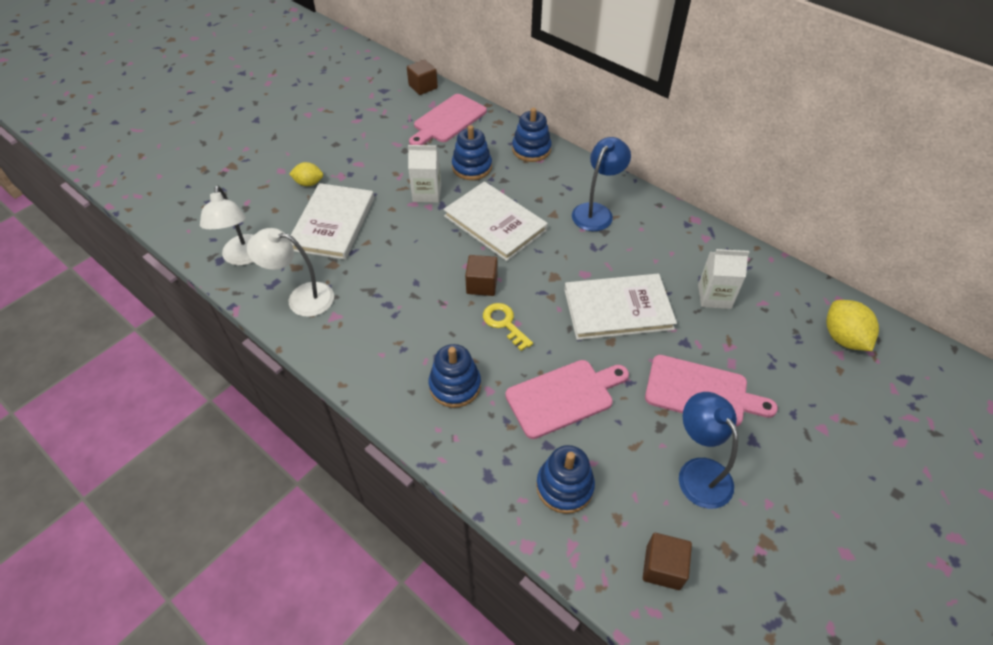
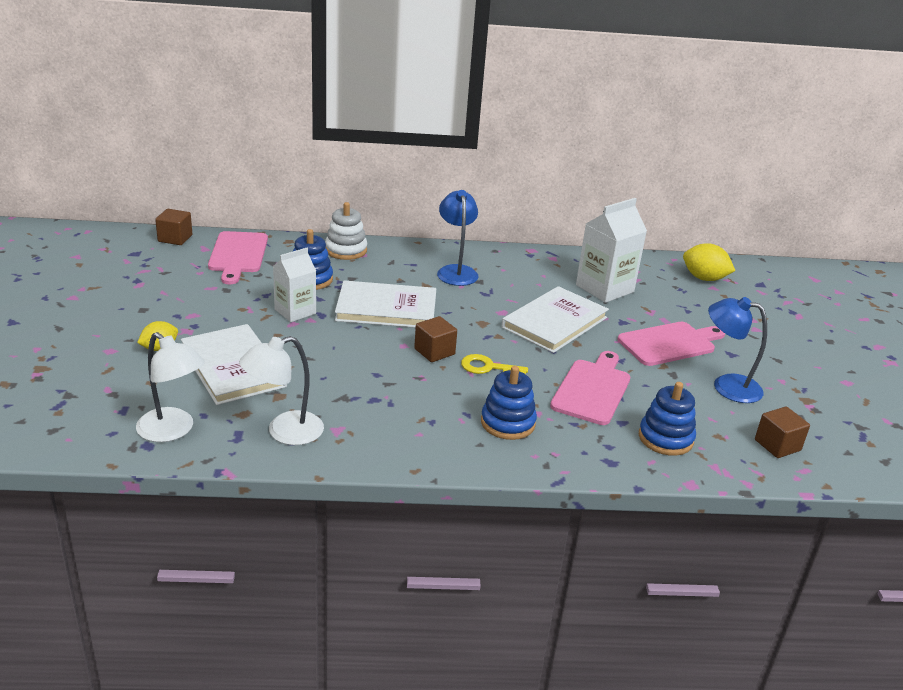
camera: 45 degrees left, 20 degrees down
(531, 149) = (346, 250): blue stacking toy -> white stacking toy
(714, 296) = (604, 288): white carton -> white carton, size x1.52

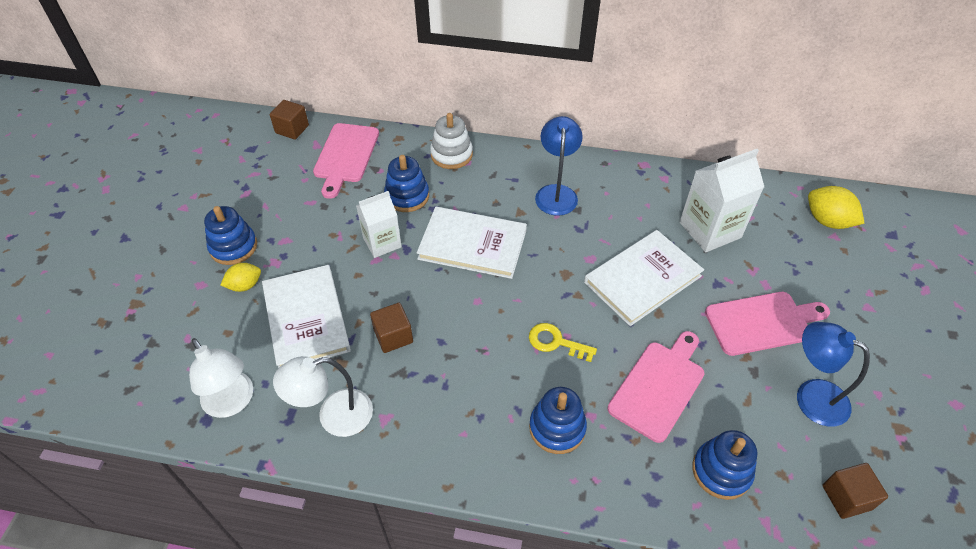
camera: 15 degrees right, 20 degrees up
(138, 322) = (233, 247): none -> blue stacking toy
(434, 352) = (506, 313): brown cube -> brown cube (393, 336)

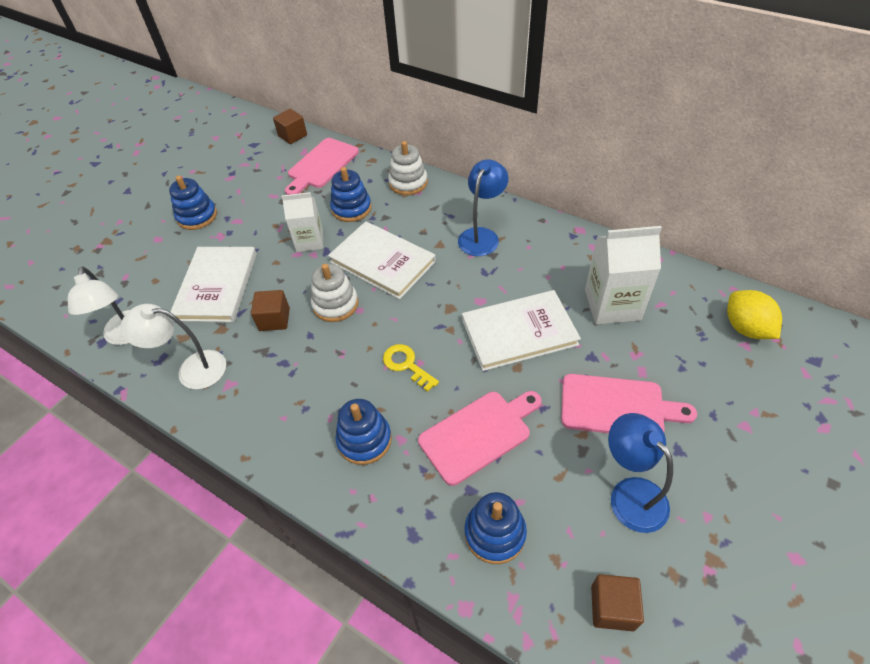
camera: 25 degrees right, 0 degrees up
(245, 285) = (188, 248): yellow lemon -> none
(449, 302) = (335, 304): none -> white stacking toy

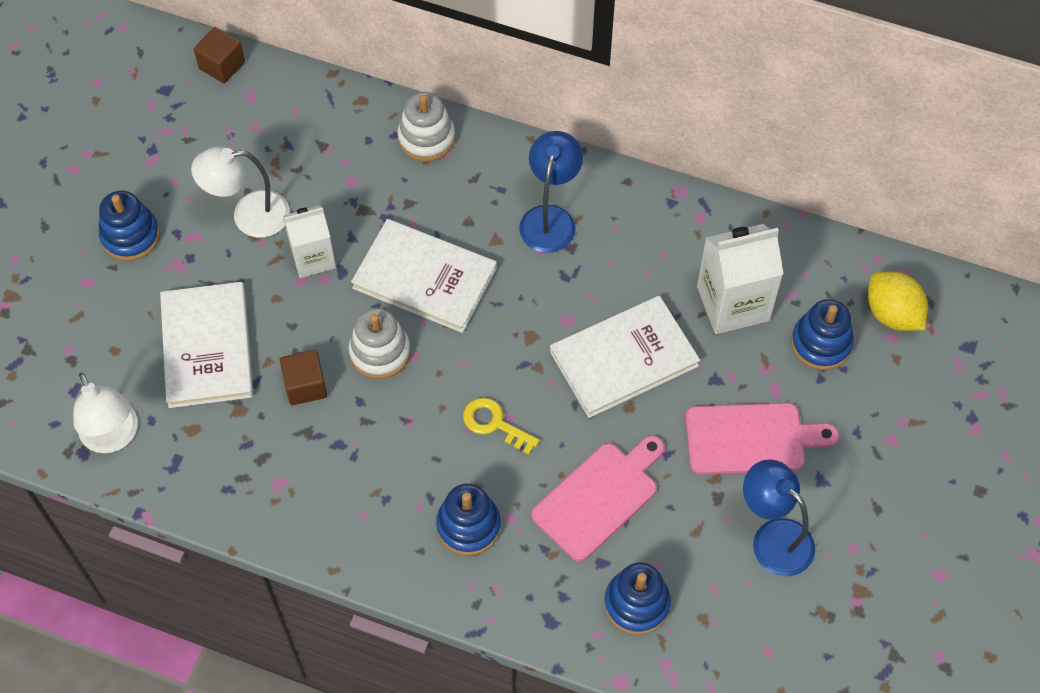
camera: 15 degrees left, 10 degrees up
(192, 369) = (223, 471): white lamp -> white lamp (249, 216)
(321, 165) = (286, 120): pink cutting board -> none
(351, 208) = (356, 194): blue stacking toy -> blue stacking toy (821, 343)
(612, 607) = (764, 654): brown cube -> none

